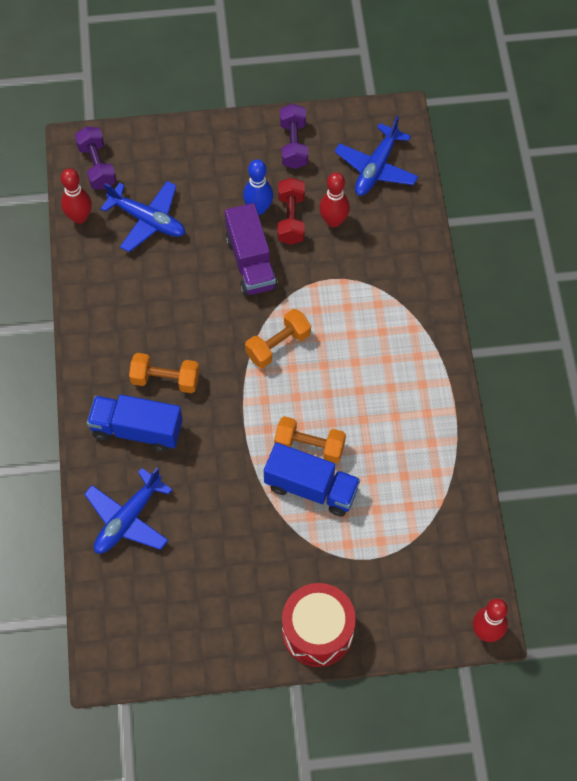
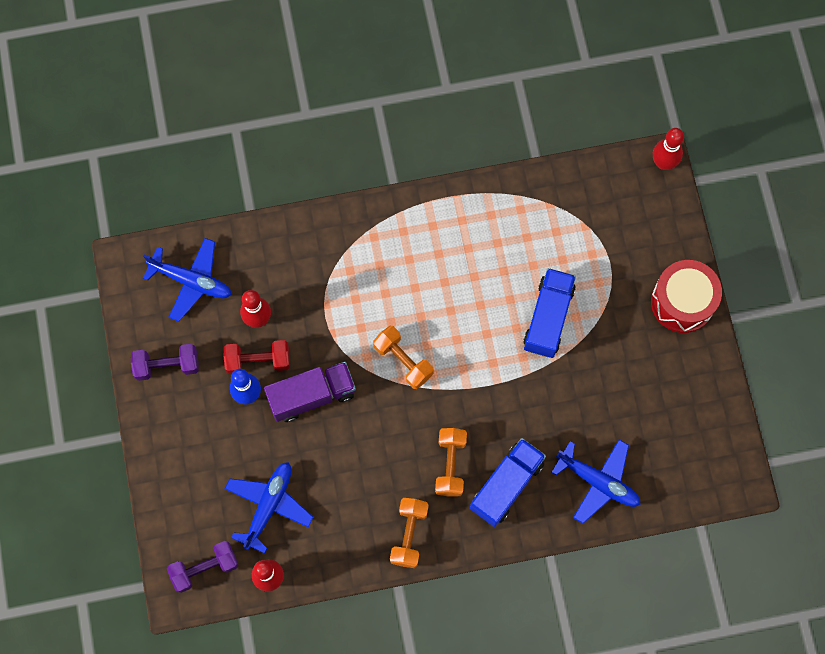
camera: 95 degrees left, 10 degrees up
(137, 430) = (506, 485): blue truck -> blue truck turned 150 degrees counterclockwise
(309, 446) = (506, 323): orange dumbbell -> orange dumbbell (409, 534)

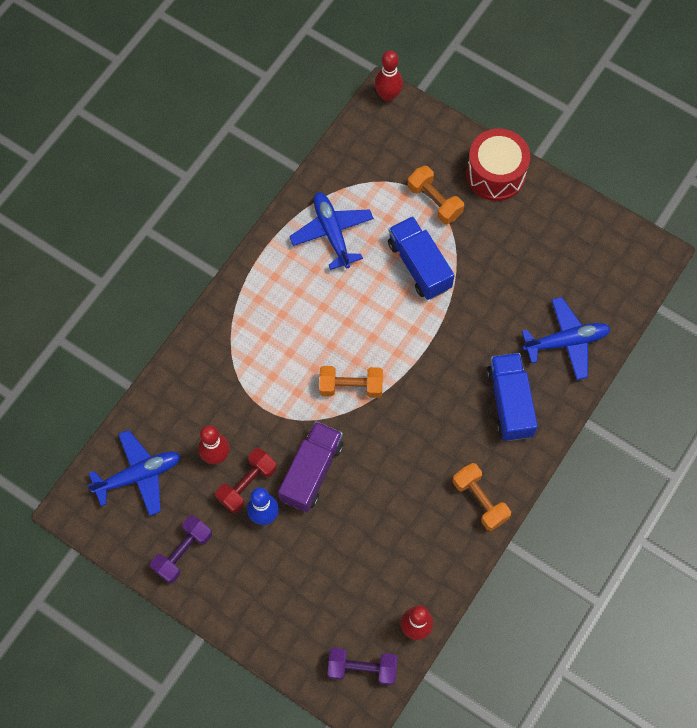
camera: 45 degrees left, 5 degrees down
(204, 568) = (362, 668): purple dumbbell -> purple dumbbell turned 75 degrees clockwise
(269, 505) = (361, 578): blue plane -> blue plane (332, 232)
(450, 465) = (457, 425): orange dumbbell -> orange dumbbell (434, 201)

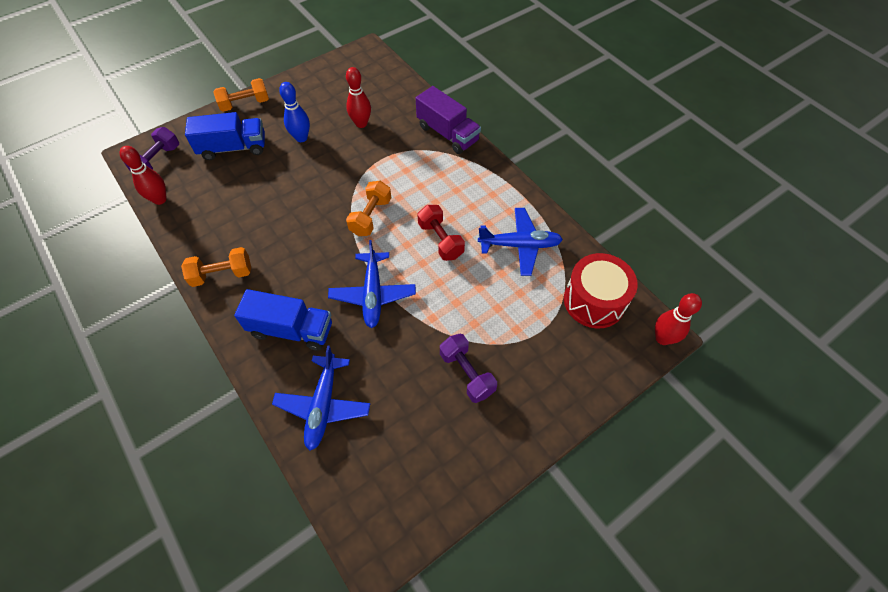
camera: 110 degrees right, 10 degrees down
(139, 475) = (370, 83): blue plane -> blue plane (373, 294)
(183, 552) = (304, 92): purple dumbbell -> purple dumbbell (467, 373)
(247, 484) = (329, 134): red dumbbell -> red dumbbell (440, 240)
(311, 472) = (316, 172): purple truck -> purple truck (447, 134)
(419, 265) = (461, 303): blue truck -> blue truck (233, 148)
(434, 201) = (525, 339): orange dumbbell -> orange dumbbell (245, 104)
(495, 174) = (540, 410): red drum -> red drum (594, 301)

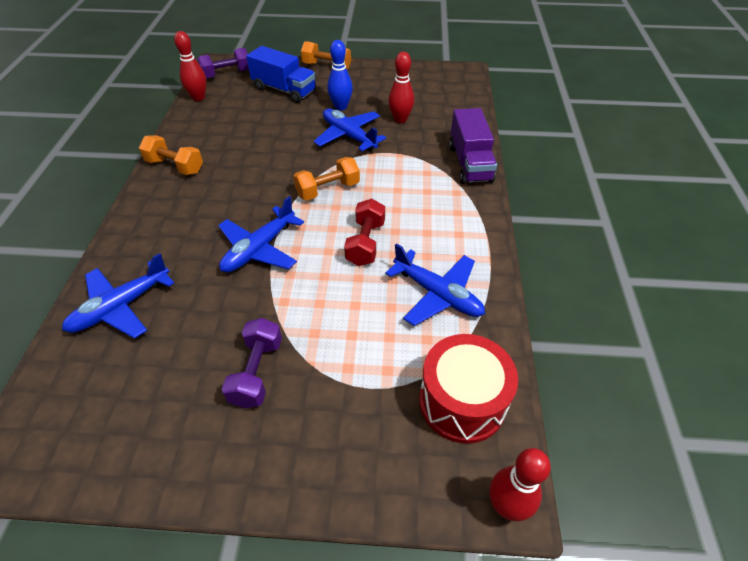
camera: 40 degrees right, 10 degrees down
(291, 329) = (170, 234): blue truck -> none
(337, 161) = (348, 136): none -> blue plane

